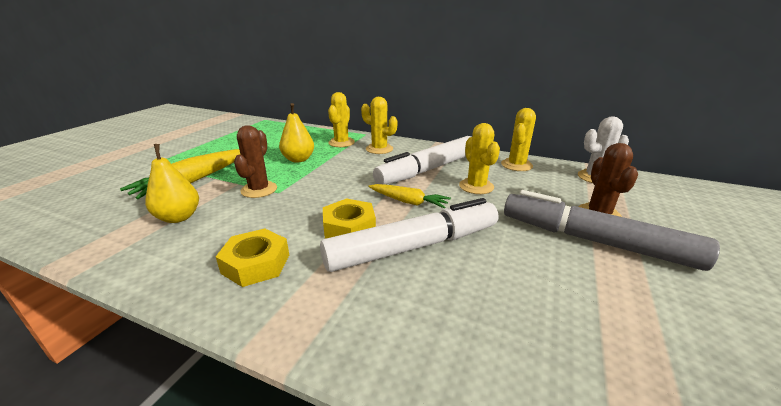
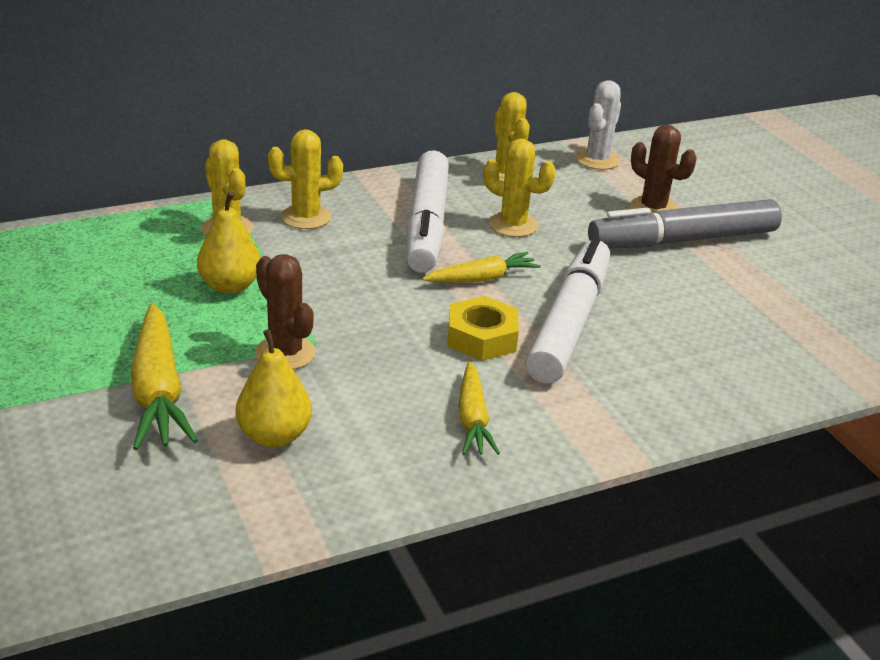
camera: 50 degrees left, 5 degrees up
(256, 264) = (473, 418): yellow nut -> yellow carrot

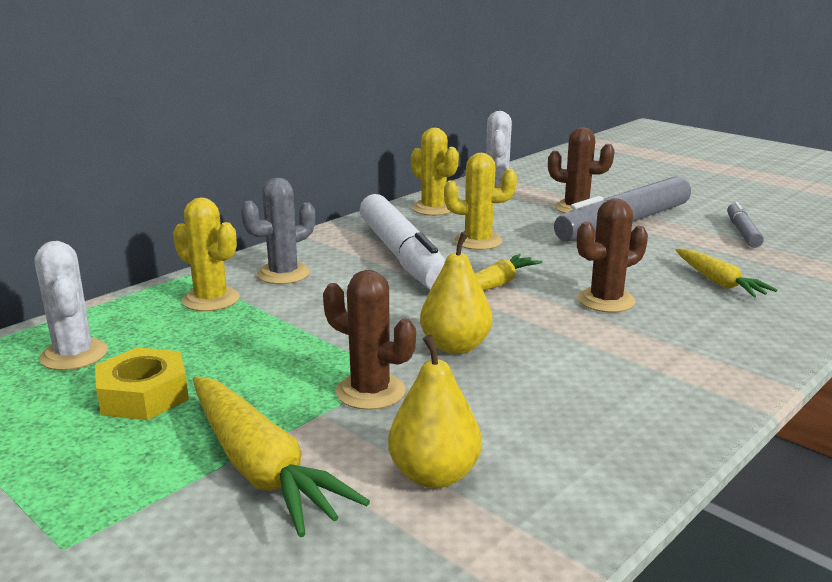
camera: 20 degrees left, 10 degrees down
(91, 255) = (74, 355): none -> white cactus
(230, 286) = (256, 347): yellow pear -> yellow pear (455, 346)
(306, 217) = (283, 274): yellow cactus -> grey cactus
(473, 418) = (613, 399): yellow carrot -> yellow carrot (718, 282)
(481, 337) = (545, 330): yellow nut -> yellow nut (143, 395)
(568, 323) = (606, 301): white marker -> brown cactus
(800, 283) = (742, 232): none -> grey marker

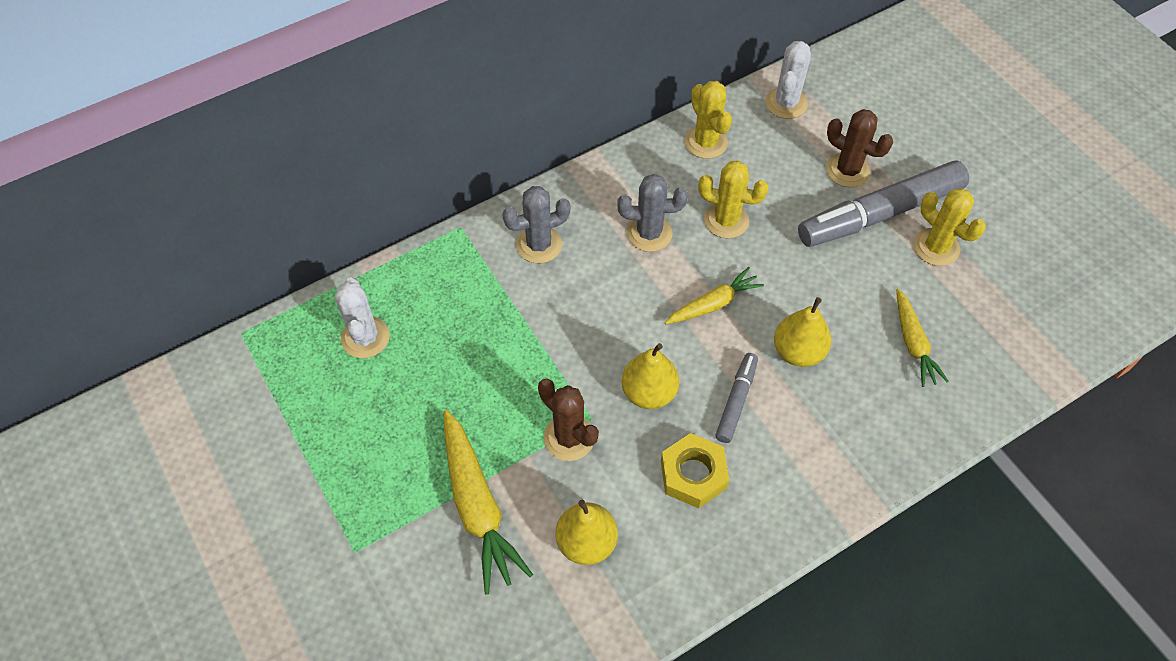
camera: 15 degrees right, 35 degrees up
(143, 395) = (411, 403): yellow nut -> yellow nut (693, 474)
(211, 299) = (473, 276): yellow cactus -> yellow cactus (936, 247)
(402, 255) = (649, 233): white marker -> grey cactus
(606, 301) = (798, 352): brown cactus -> yellow pear
(742, 232) = (989, 256): grey marker -> grey marker (736, 401)

